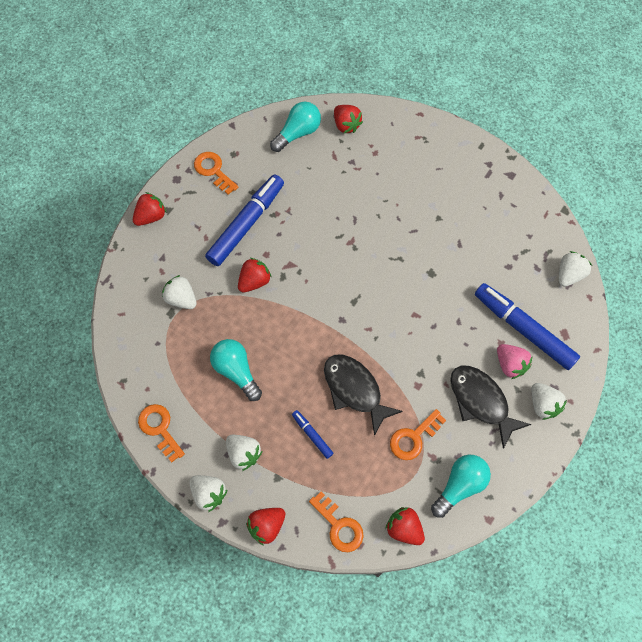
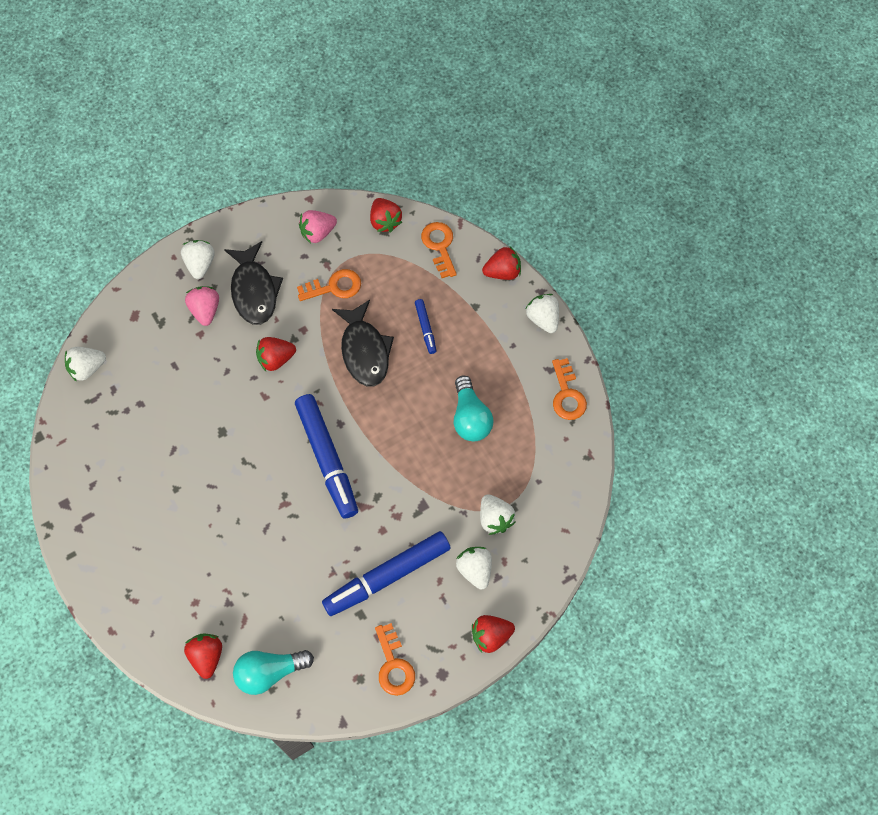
camera: 155 degrees left, 0 degrees up
(244, 454) = (496, 339): white strawberry -> white strawberry (475, 570)
(254, 281) = (409, 504): red strawberry -> red strawberry (276, 359)
(460, 486) = (317, 233): turquoise light bulb -> pink strawberry
(523, 329) = (170, 336): blue marker -> blue marker (327, 459)

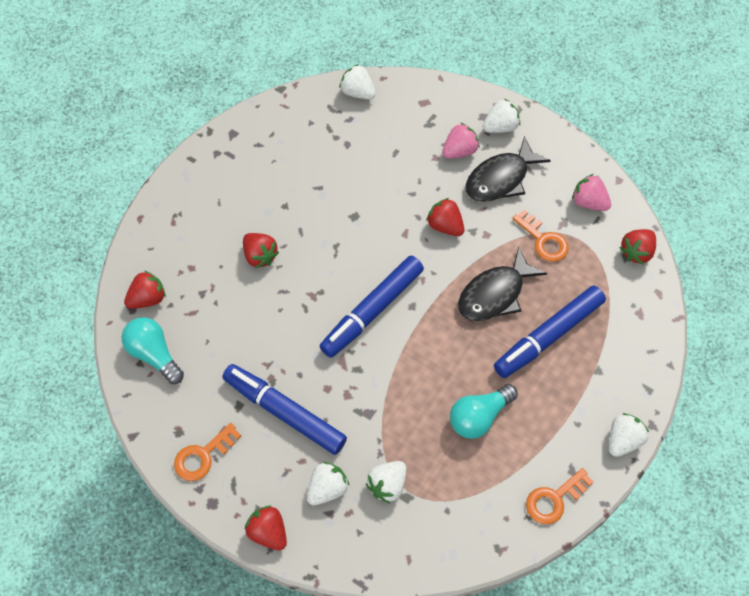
camera: 65 degrees right, 5 degrees down
(425, 328) = (548, 336): blue marker -> blue marker, size x2.17
(439, 246) = (641, 310): orange key -> none
(502, 272) = (650, 380): red strawberry -> red strawberry (260, 256)

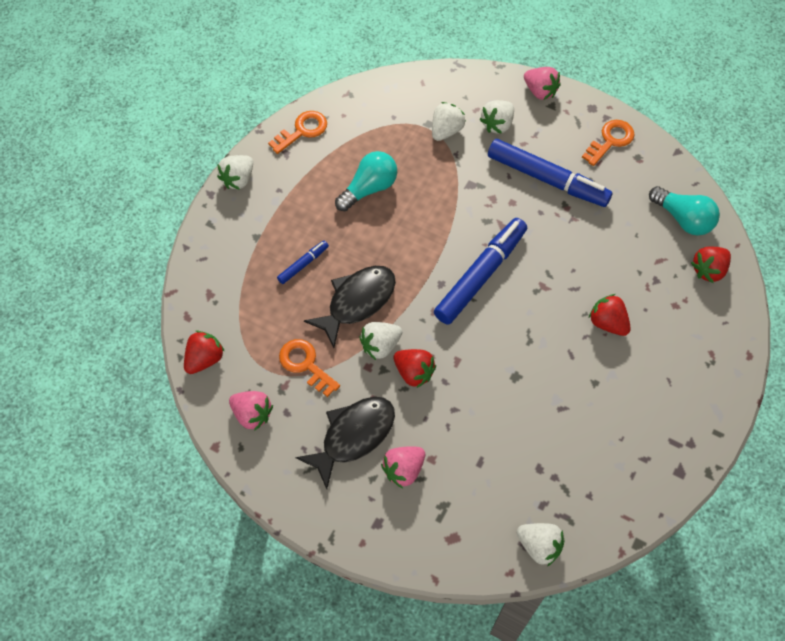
camera: 175 degrees right, 0 degrees up
(268, 532) = (540, 91): red strawberry -> pink strawberry
(500, 127) = (355, 509): white strawberry -> white strawberry (380, 345)
(548, 336) = (303, 264): blue marker -> blue marker, size x0.46

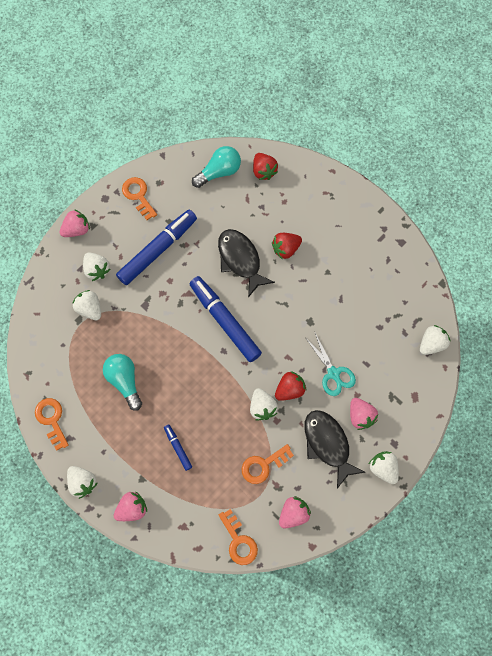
camera: 75 degrees left, 10 degrees up
(204, 359) = (239, 541): red strawberry -> orange key
(219, 236) = (132, 508): none -> pink strawberry
(339, 515) = (383, 468): none -> white strawberry
(357, 302) = (222, 415): black fish -> black fish (240, 260)
(452, 422) = (333, 373): none -> turquoise scissors

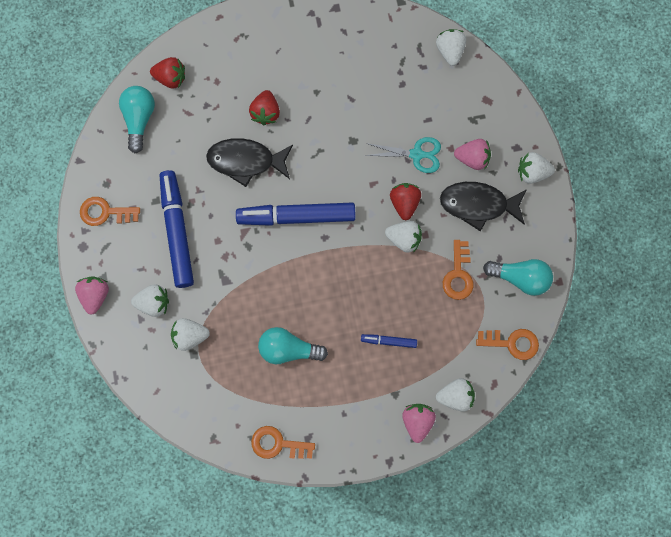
camera: 55 degrees left, 5 degrees up
(82, 482) = (360, 452): white strawberry -> white strawberry (455, 396)
(293, 513) = (519, 278): pink strawberry -> turquoise light bulb

